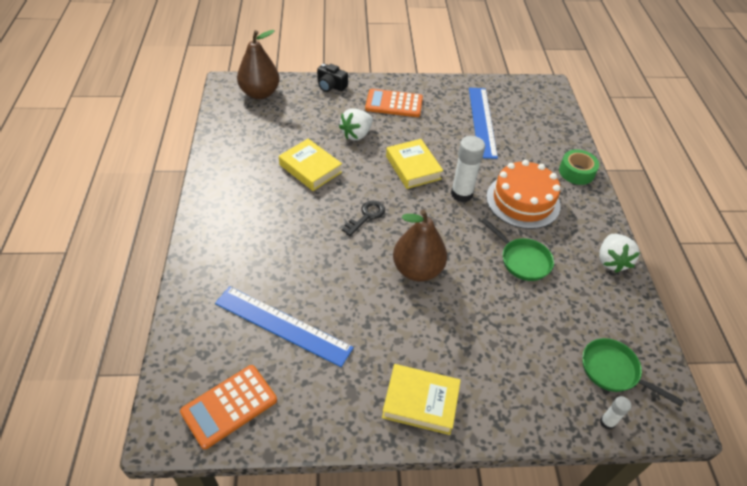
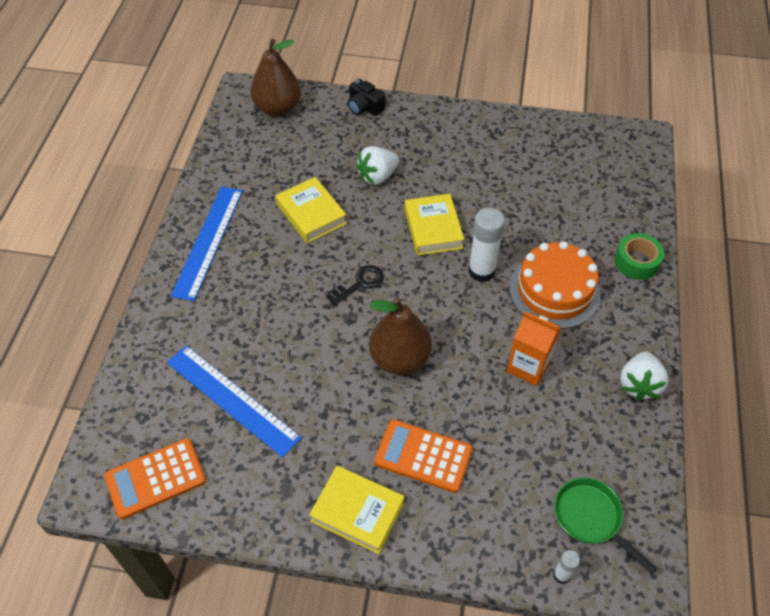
camera: 15 degrees right, 5 degrees up
(394, 104) = (434, 140): orange calculator -> orange calculator (423, 456)
(482, 121) = (538, 177): blue ruler -> blue ruler (208, 241)
(522, 260) = (528, 366): green pan -> orange carton

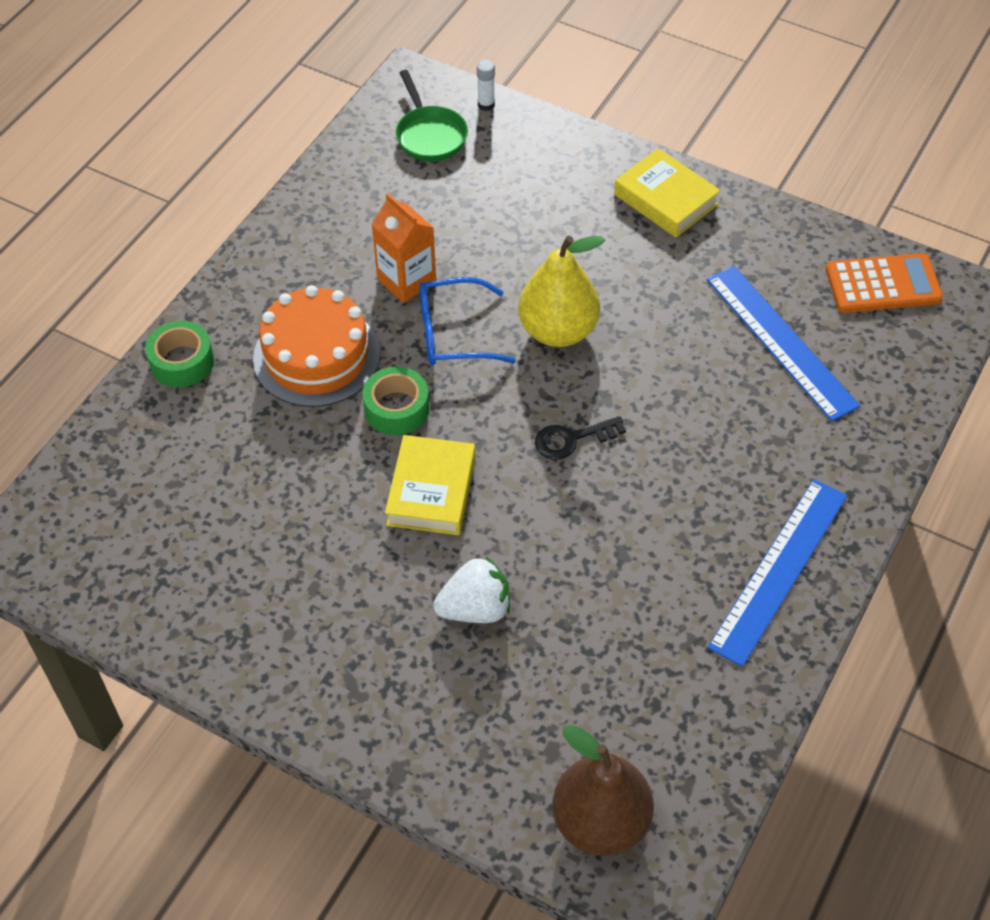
camera: 160 degrees left, 0 degrees up
(311, 214) = (606, 570): yellow book -> none
(364, 107) = (436, 770): black camera -> none
(399, 358) = (558, 331): brown pear -> yellow pear
(423, 456) = (575, 227): orange calculator -> none
(472, 334) = (453, 333): none -> blue glasses
(481, 271) = (396, 409): white glue stick -> green tape
(639, 384) = (292, 229): white strawberry -> none

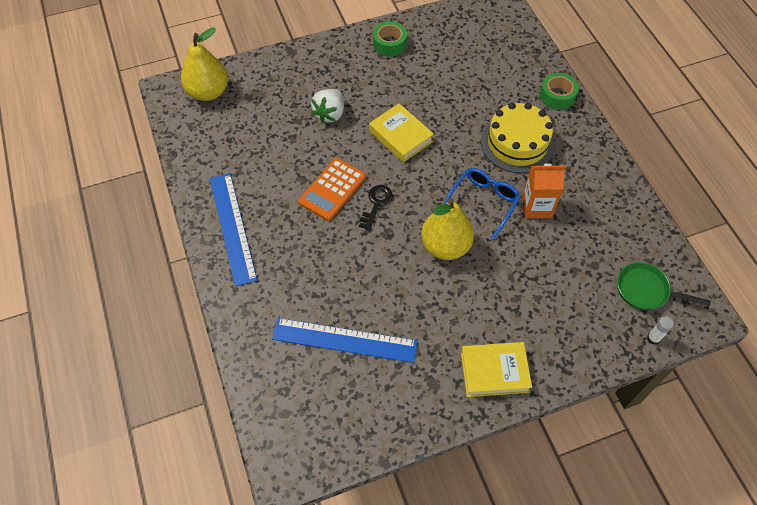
camera: 130 degrees right, 5 degrees up
(316, 356) = (517, 143): orange cake -> yellow cake
(396, 409) = (457, 152): green tape -> green tape (389, 44)
(600, 822) = (208, 92): brown pear -> yellow pear
(883, 284) = (330, 431): orange calculator -> orange calculator (332, 189)

